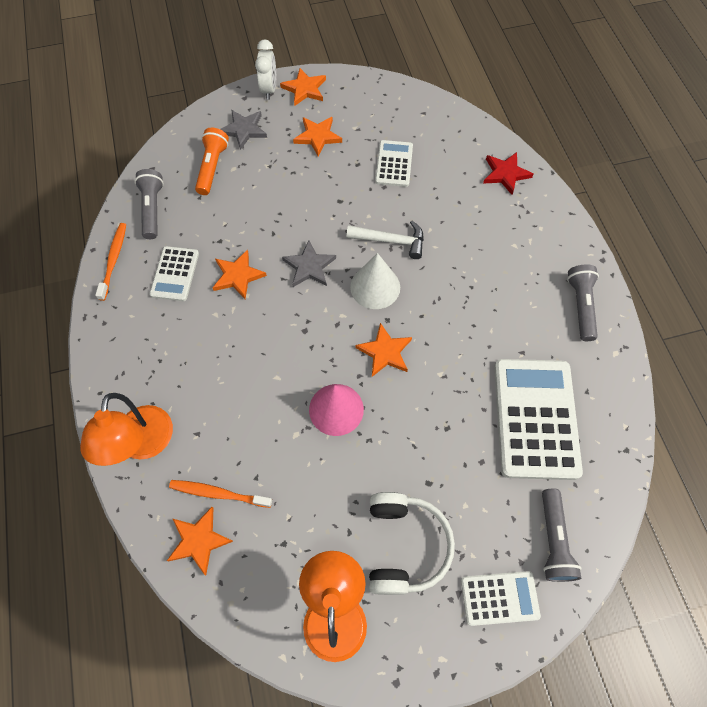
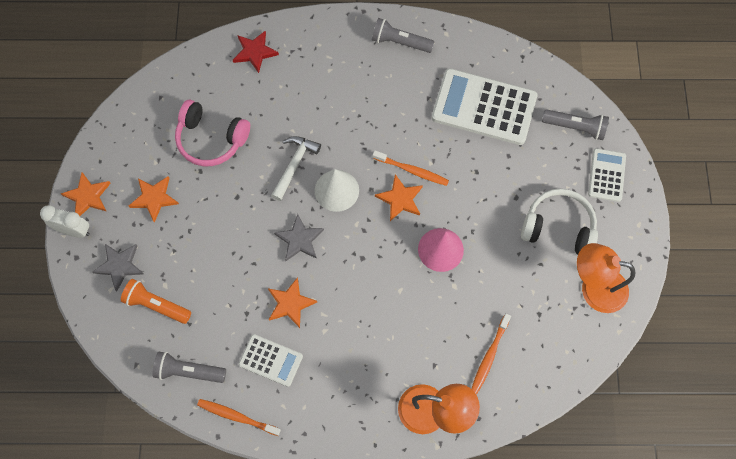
camera: 75 degrees left, 5 degrees up
(199, 540) = (523, 378): orange star -> none
(394, 164) = (211, 139): white calculator -> pink headphones
(424, 356) = (412, 170): none -> orange toothbrush

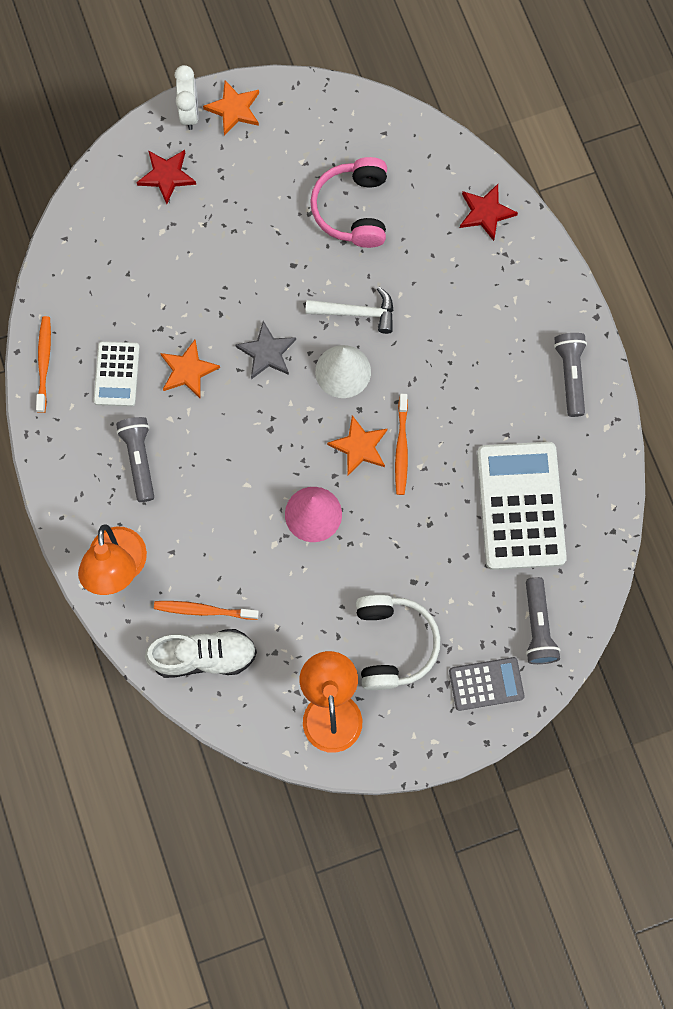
camera: 70 degrees right, 5 degrees up
(119, 266) = (167, 176): grey star -> red star
(154, 198) = (258, 178): orange star -> none
(156, 305) = (136, 232): orange flashlight -> none
(188, 371) = (76, 294): grey flashlight -> grey flashlight (139, 459)
(526, 368) = (204, 656): none -> white shoe
(607, 175) = (486, 684): white calculator -> grey calculator

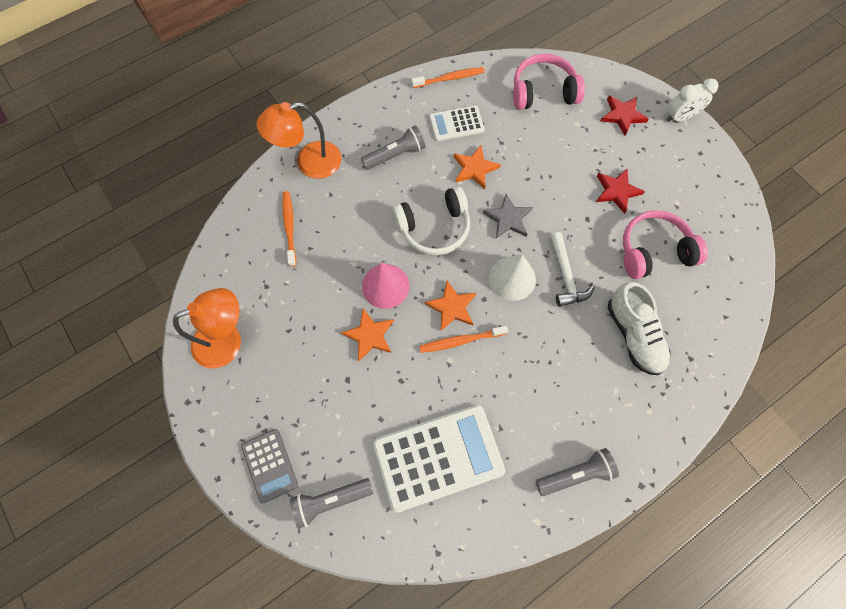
camera: 75 degrees right, 5 degrees down
(102, 256) = (543, 92): none -> pink headphones
(204, 656) = (253, 236): white shoe -> white shoe (633, 335)
(234, 109) = (697, 145): orange star -> orange star (369, 335)
(393, 644) = (290, 376): white headphones -> white headphones (434, 227)
(486, 213) = (698, 359): red star -> red star (616, 191)

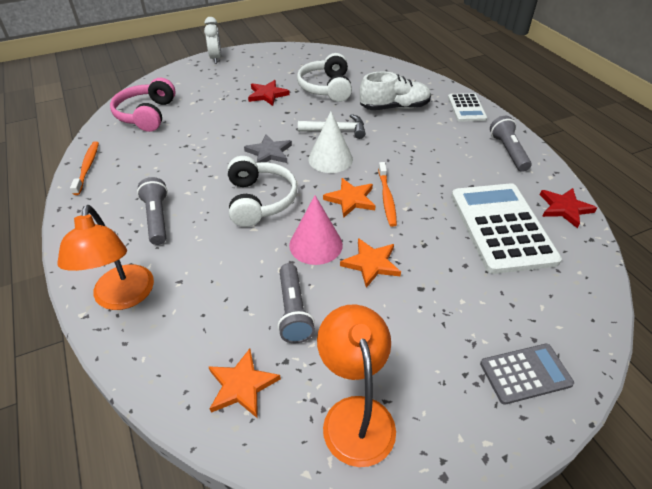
camera: 80 degrees left, 25 degrees down
(289, 227) = (208, 327): orange toothbrush -> none
(330, 500) = (557, 316): grey flashlight -> grey flashlight (293, 311)
(456, 124) = (146, 170): white calculator -> white calculator (466, 108)
(474, 168) = (205, 165): orange star -> orange star (242, 385)
(622, 115) = (198, 81): red star -> red star (564, 208)
(653, 251) = (326, 88): pink headphones -> white headphones

